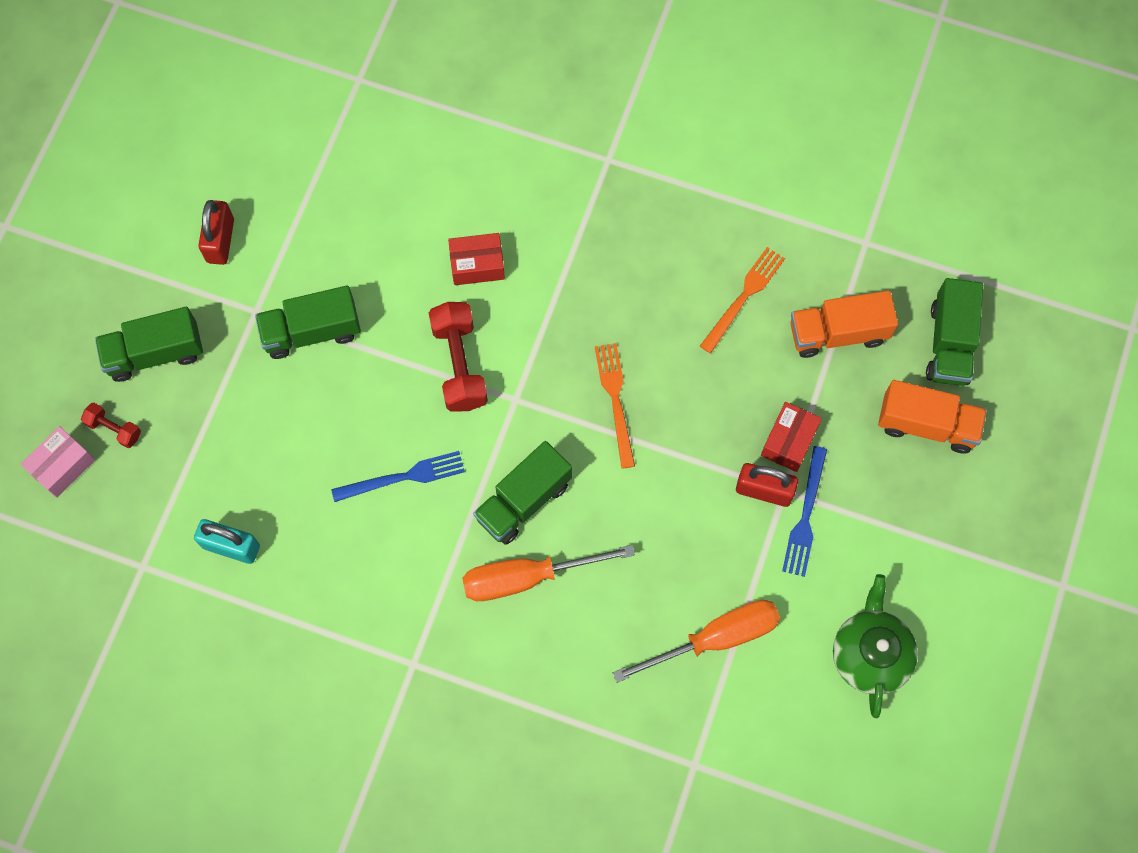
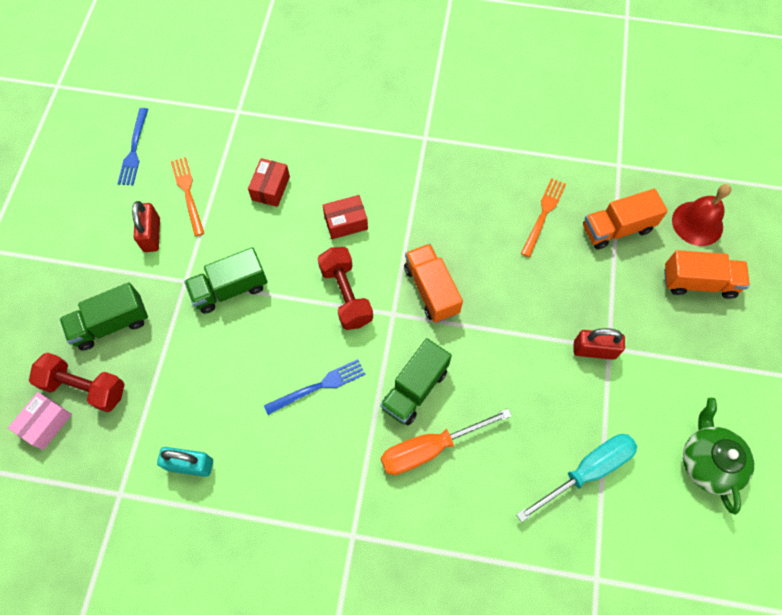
camera: 10 degrees left, 5 degrees down
(114, 429) = (85, 387): red dumbbell -> red dumbbell, size x1.87
(571, 376) = (431, 290): none -> orange truck
(615, 400) = (468, 302): orange fork -> orange fork (188, 193)
(715, 638) = (586, 471): orange screwdriver -> turquoise screwdriver
(789, 441) = (602, 311): red box -> red box (271, 188)
(805, 515) = (629, 363): blue fork -> blue fork (134, 149)
(949, 343) = (697, 223): green truck -> red bell

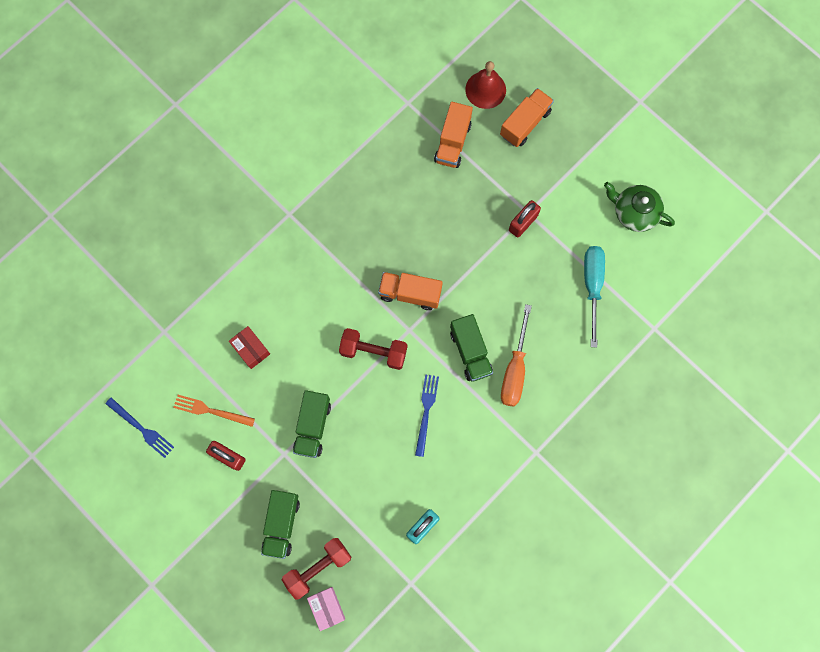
camera: 55 degrees left, 10 degrees up
(346, 222) = (318, 315): red box -> none
(543, 215) = (408, 181): orange fork -> none

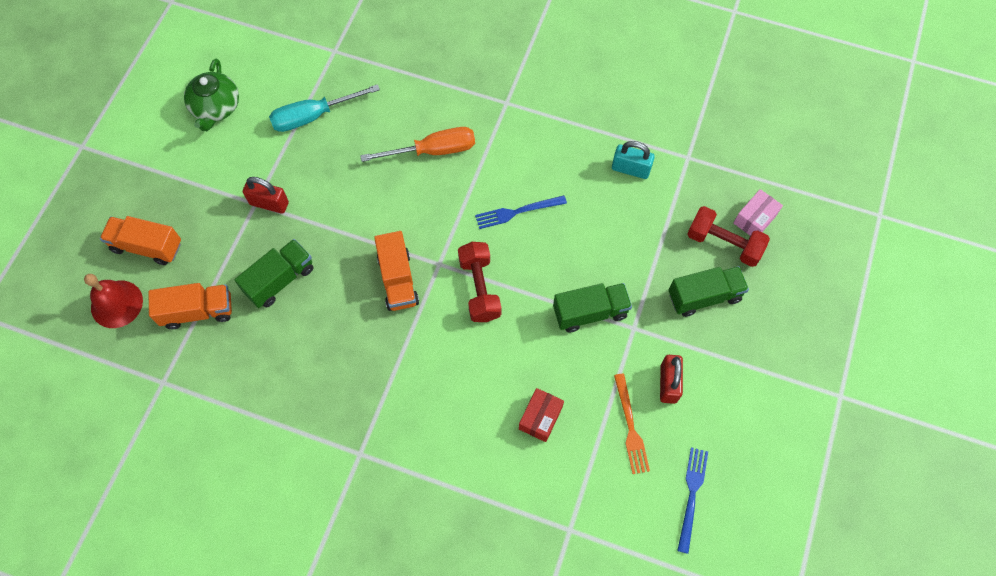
camera: 115 degrees left, 10 degrees down
(470, 352) = (434, 197): green truck -> green truck (280, 280)

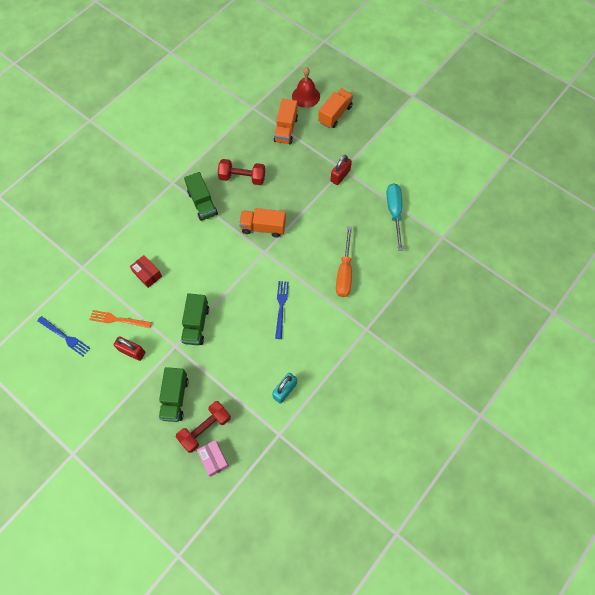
camera: 110 degrees right, 0 degrees up
(216, 108) = (418, 163): green teapot -> none
(280, 280) = (288, 170): green truck -> green truck (202, 203)
(479, 288) = (239, 268): red dumbbell -> red dumbbell (242, 178)

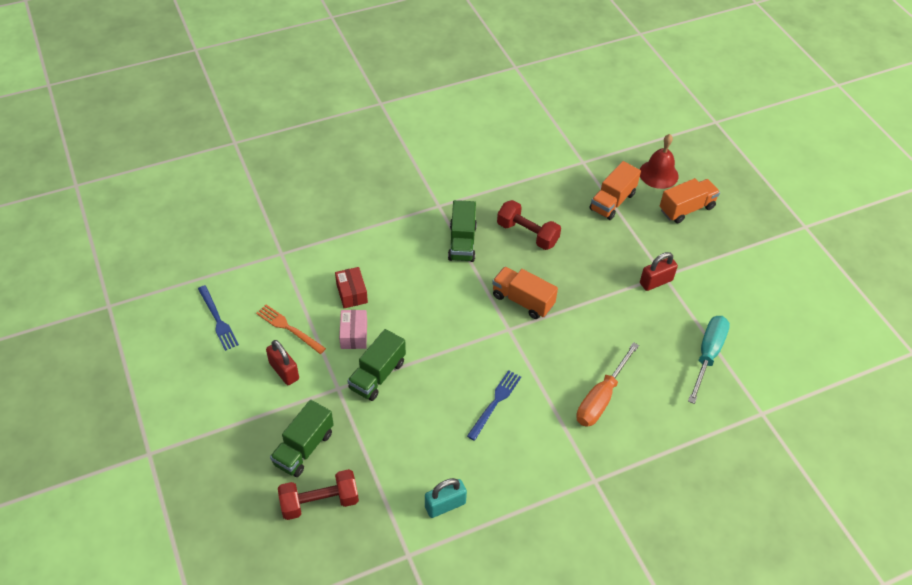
camera: 25 degrees right, 15 degrees down
(213, 459) = (309, 544): pink box -> pink box (354, 335)

